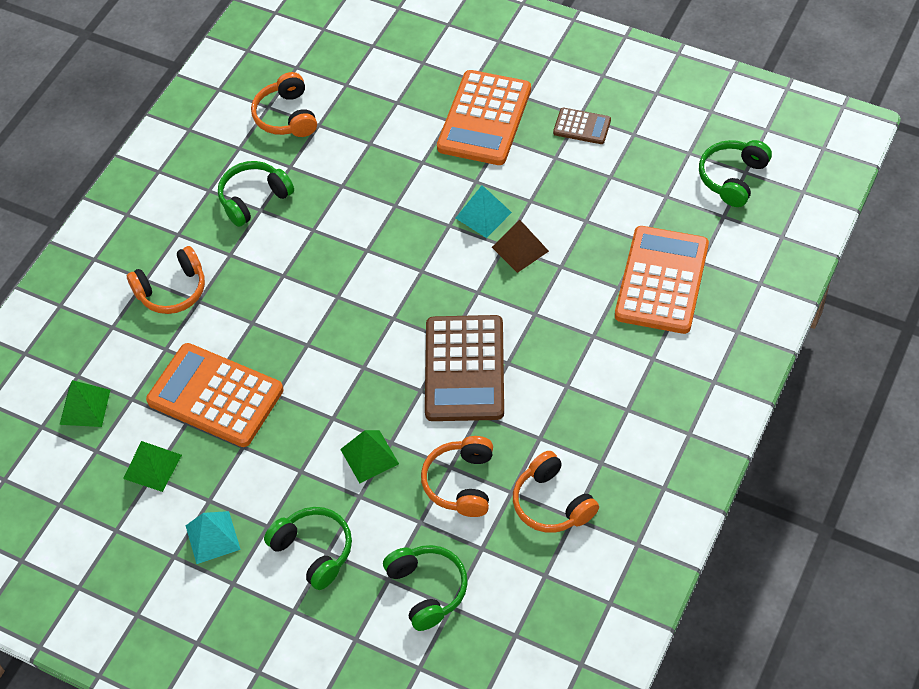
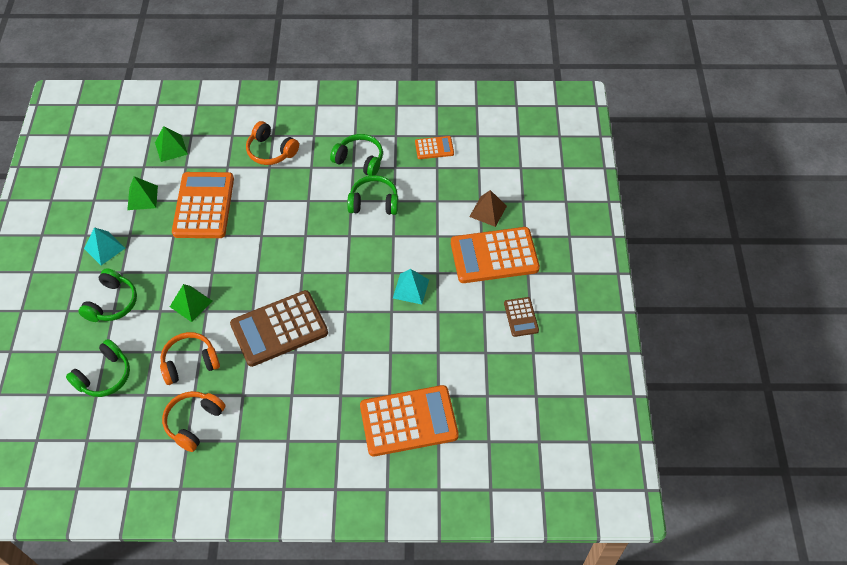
camera: 60 degrees right, 0 degrees up
(286, 116) = (434, 148): orange headphones -> orange calculator
(520, 249) = (393, 322): brown pyramid -> brown pyramid (488, 211)
(732, 178) = (528, 434): green headphones -> green headphones (374, 202)

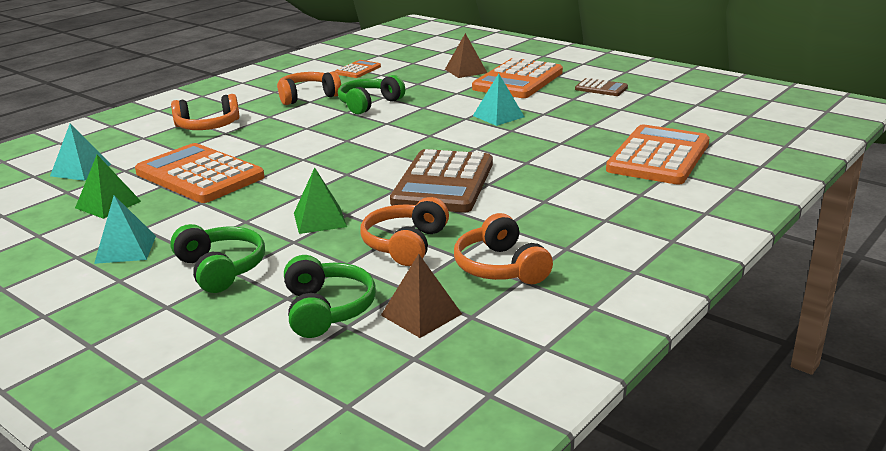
camera: 50 degrees left, 30 degrees down
(125, 418) = (421, 314): none -> brown pyramid
(171, 148) = (80, 170): green pyramid -> turquoise pyramid
(359, 160) = (307, 97): green headphones -> orange headphones

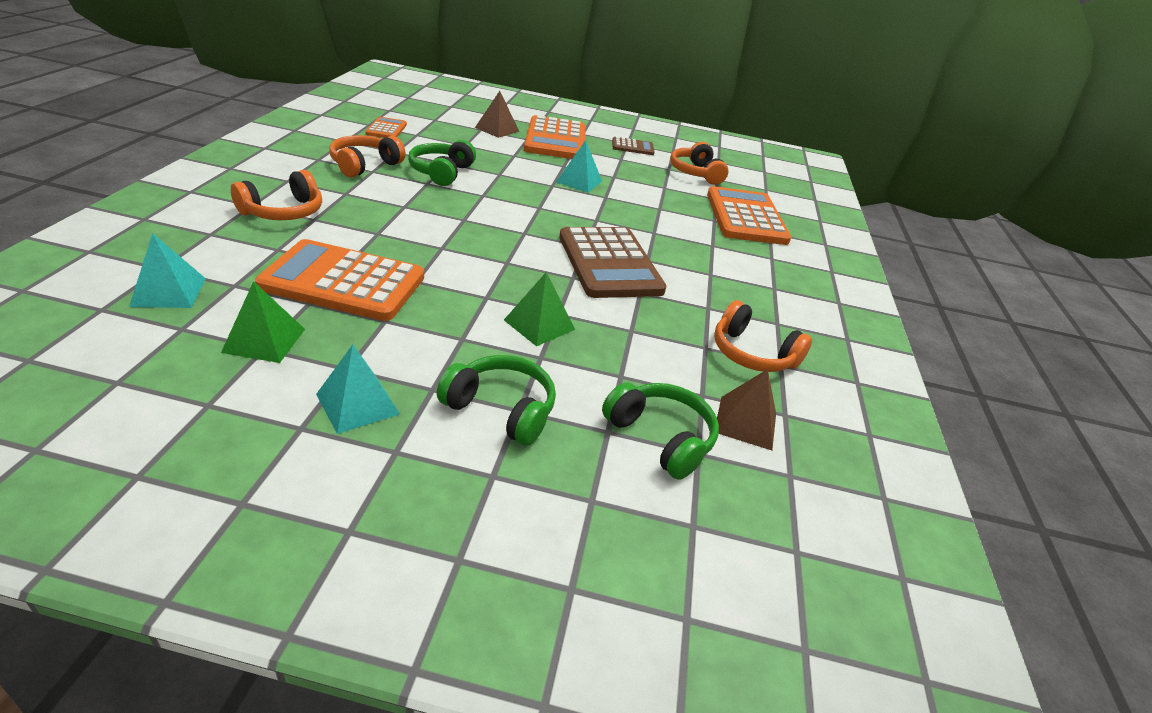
camera: 35 degrees left, 10 degrees up
(405, 244) = (649, 342): orange headphones -> orange headphones (695, 173)

